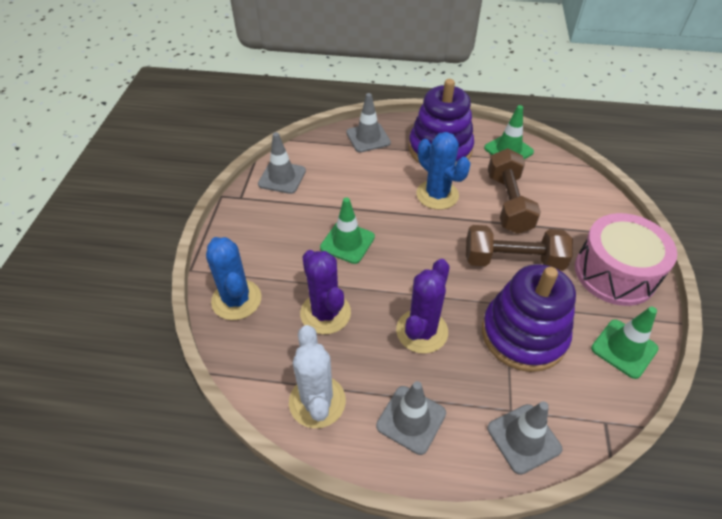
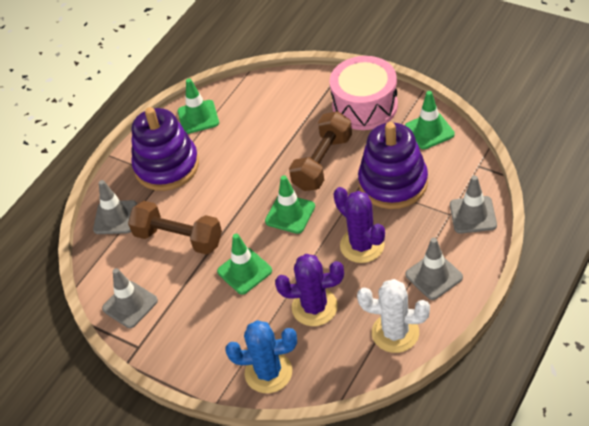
camera: 60 degrees left, 0 degrees up
(432, 255) = (290, 214): none -> green traffic cone
(437, 195) = (224, 188): blue cactus -> none
(508, 203) = (261, 142): brown dumbbell -> brown dumbbell (178, 238)

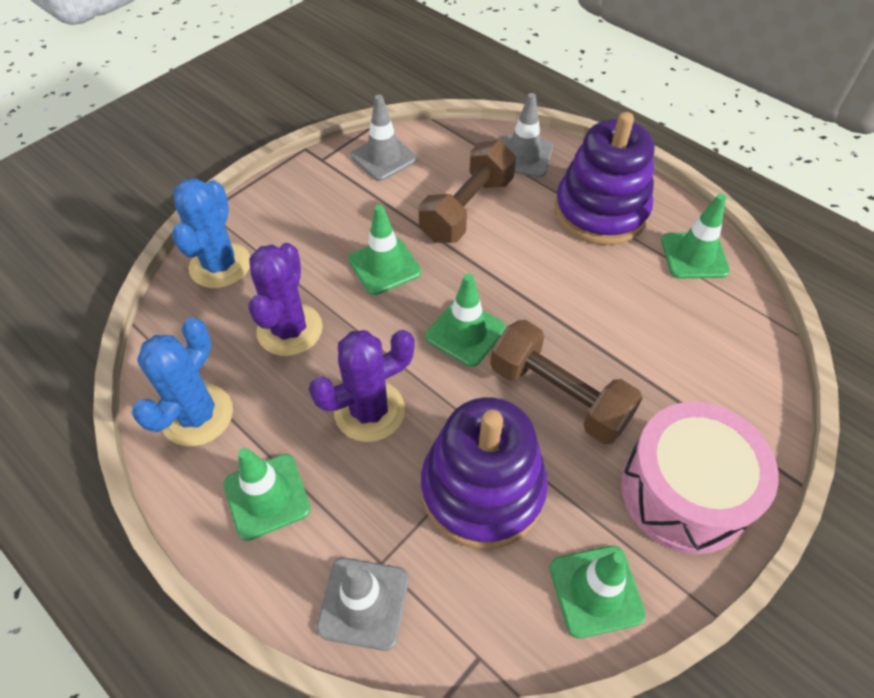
camera: 95 degrees right, 5 degrees up
(395, 333) = (197, 415): white cactus -> blue cactus
(434, 276) = (267, 496): grey traffic cone -> green traffic cone

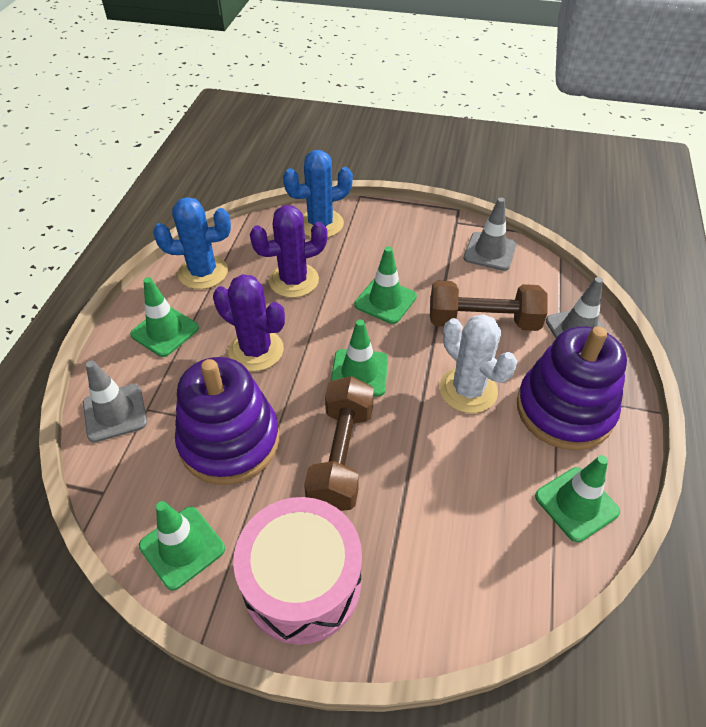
camera: 60 degrees right, 5 degrees down
(540, 262) = (468, 390): none -> white cactus

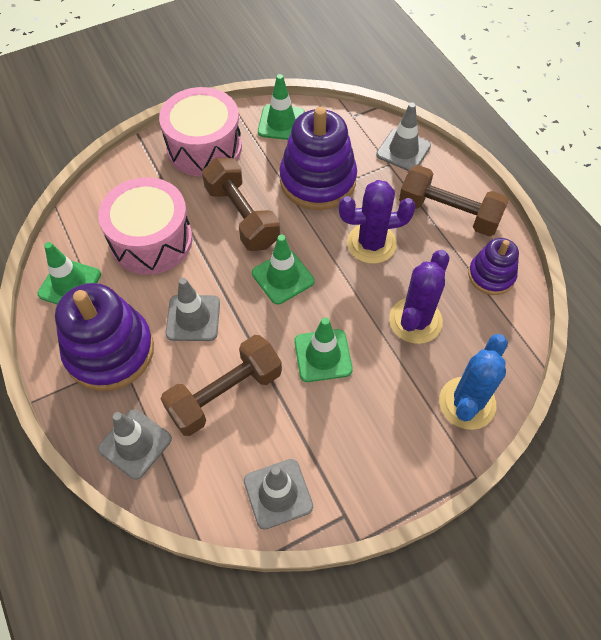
camera: 140 degrees right, 10 degrees up
(165, 331) = (448, 213): green traffic cone -> brown dumbbell
(203, 272) = (491, 275): blue cactus -> purple stacking toy
(456, 495) = (151, 240): none -> pink drum
(468, 390) = (193, 318): white cactus -> grey traffic cone

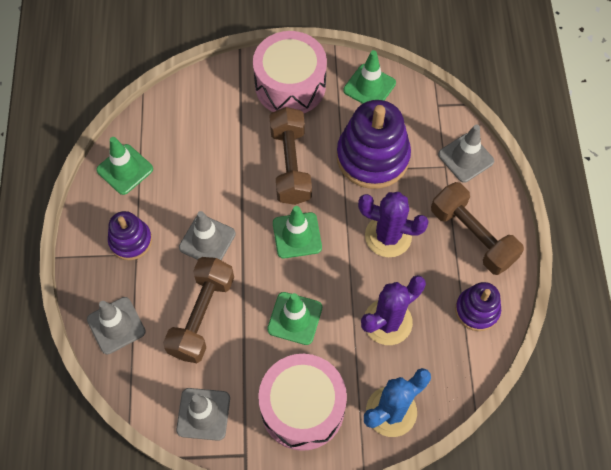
camera: 25 degrees right, 5 degrees up
(110, 351) = (130, 241): purple stacking toy -> purple stacking toy, size x0.56
(151, 240) = (206, 156): pink drum -> pink drum (302, 408)
(225, 394) = (202, 316): brown dumbbell -> brown dumbbell turned 60 degrees counterclockwise

